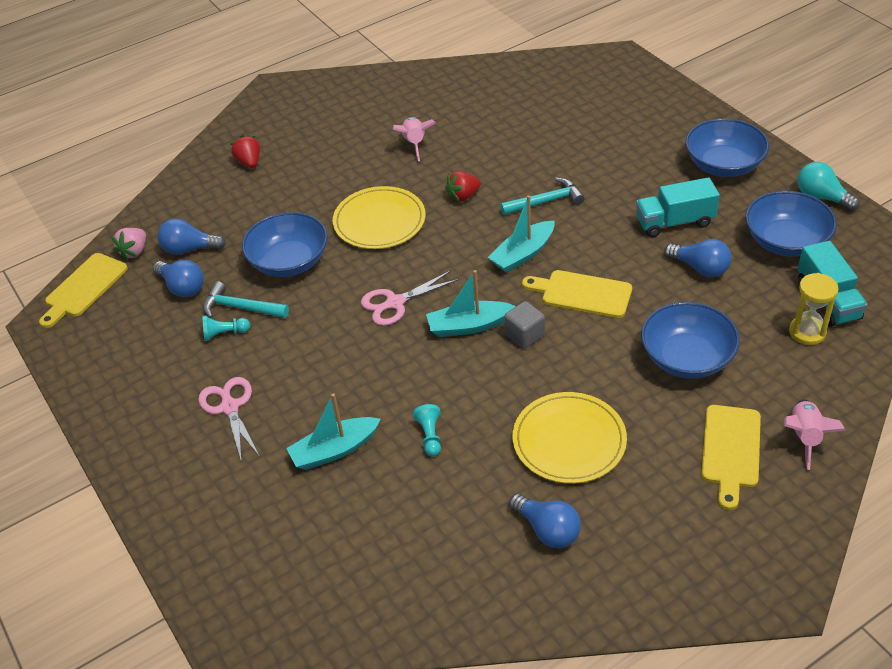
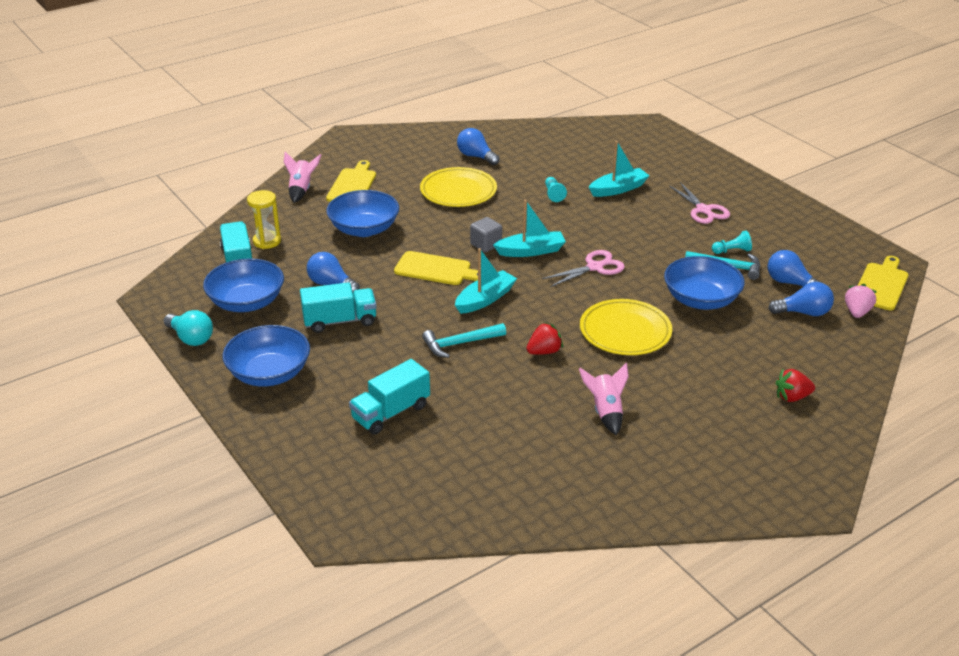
camera: 175 degrees right, 10 degrees down
(249, 162) = (792, 397): red strawberry -> red strawberry turned 105 degrees clockwise
(601, 135) = (391, 412): none -> turquoise truck

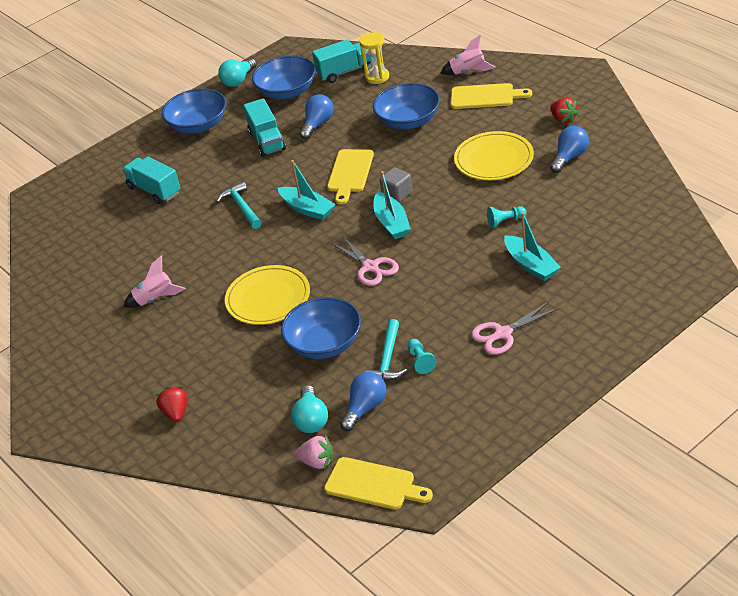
camera: 90 degrees right, 5 degrees up
(544, 351) = (234, 254): red strawberry -> red strawberry (563, 119)
(803, 312) = (311, 420): blue light bulb -> turquoise light bulb

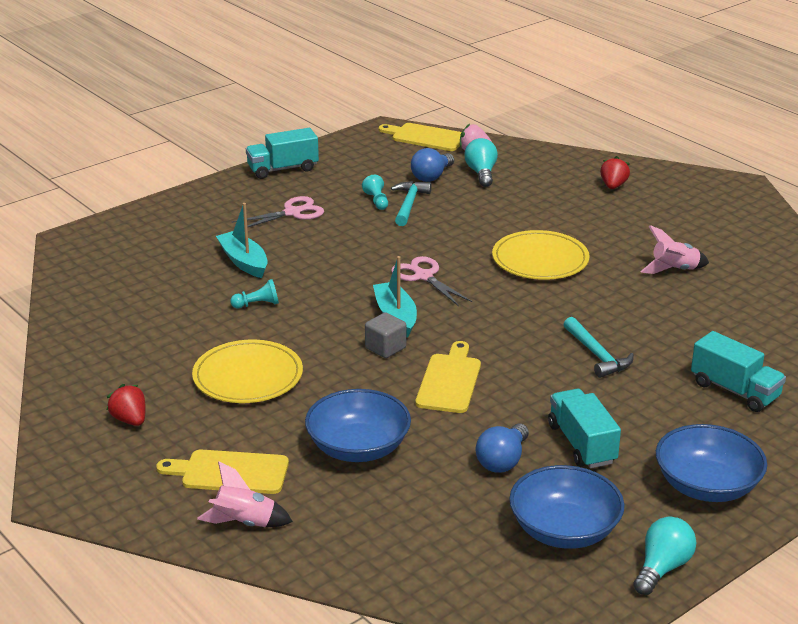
camera: 175 degrees right, 10 degrees down
(176, 413) = (613, 186): red strawberry -> red strawberry turned 150 degrees counterclockwise
(307, 209) = (505, 343): turquoise boat -> none
(324, 344) = (473, 220): blue bowl -> none
(345, 71) = (460, 557): turquoise truck -> turquoise truck (283, 169)
(377, 77) = (403, 536): yellow hourglass -> none
(569, 157) = (147, 367): blue light bulb -> none

